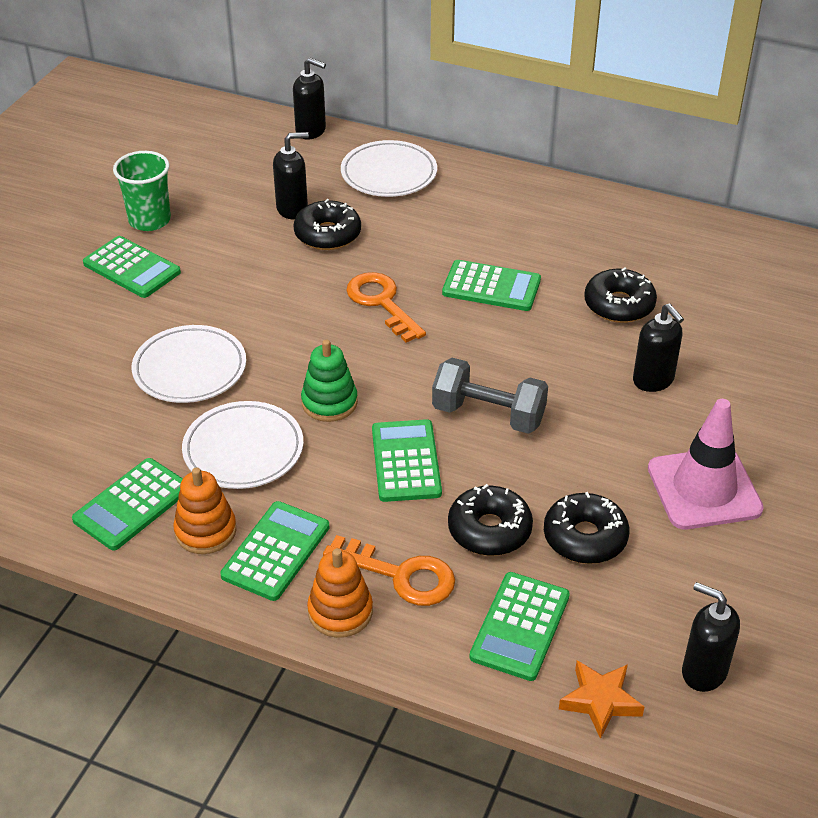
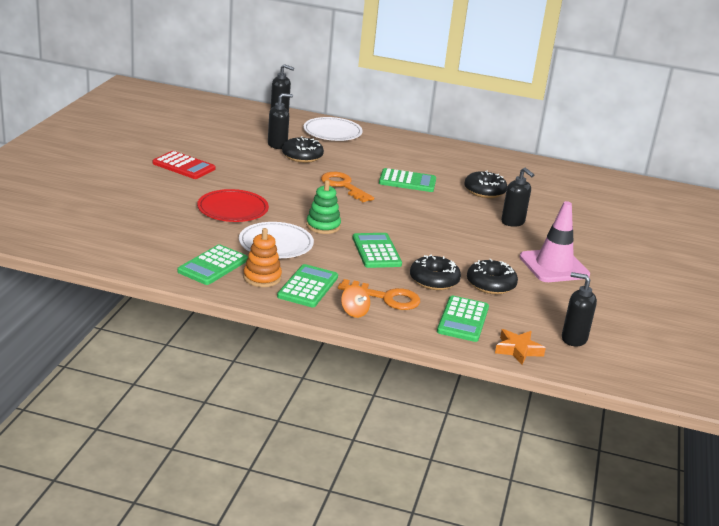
camera: 10 degrees left, 15 degrees down
(131, 268) = (183, 166): green calculator -> red calculator
(149, 220) = (189, 146): green cup -> none
(190, 369) = (233, 210): white plate -> red plate
(340, 612) = (354, 312): orange stacking toy -> orange spinning top
(488, 415) = (420, 233): grey dumbbell -> none

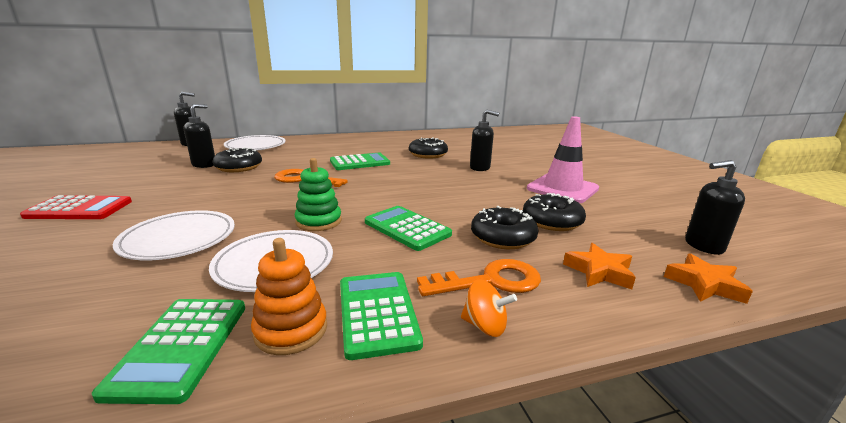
camera: 30 degrees left, 5 degrees down
(233, 210) = (179, 239): red plate -> white plate
(463, 319) = (599, 271): green calculator -> orange star

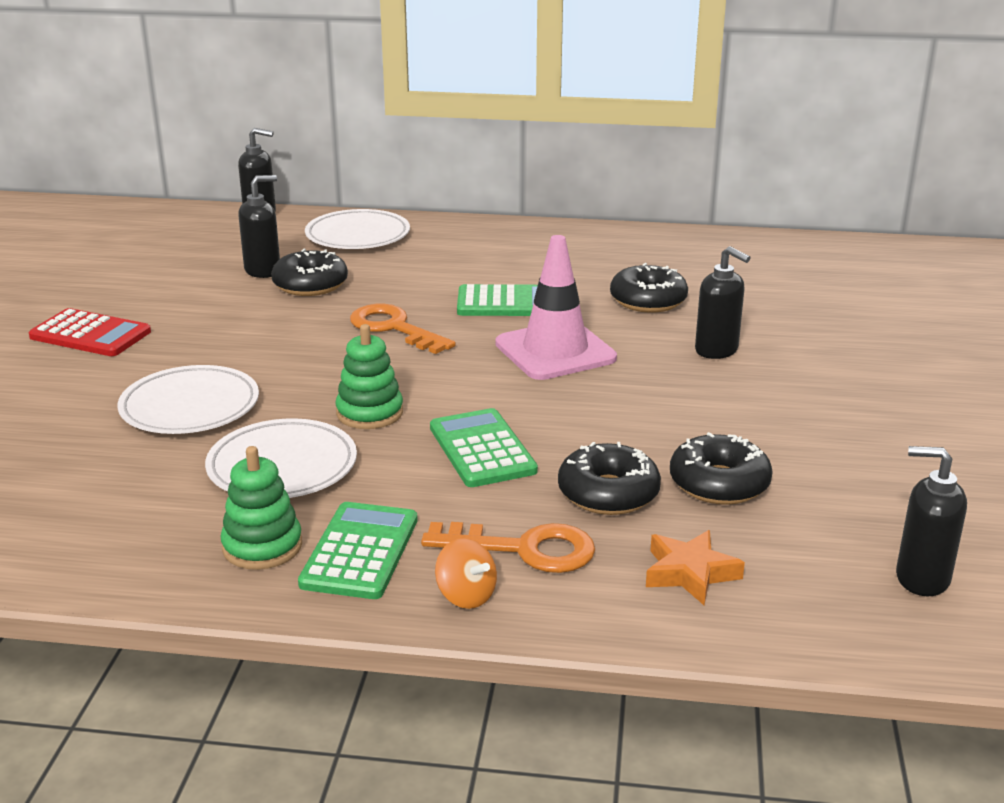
camera: 25 degrees right, 5 degrees up
(180, 347) = (157, 536): green calculator -> none
(291, 330) = (262, 546): orange stacking toy -> green stacking toy
(562, 189) = (821, 425): pink traffic cone -> pink traffic cone (555, 351)
(704, 284) = (823, 626): orange star -> none

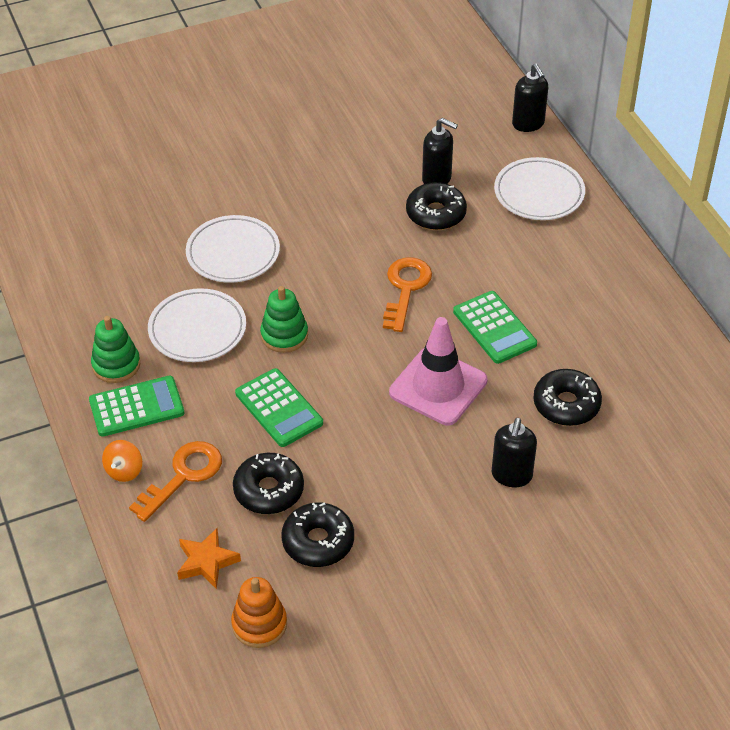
camera: 60 degrees right, 20 degrees up
(90, 334) = (284, 158): red calculator -> none
(482, 449) = (278, 408): green calculator -> green calculator turned 105 degrees clockwise
(524, 549) = (183, 476): orange key -> orange key turned 120 degrees counterclockwise
(824, 562) = (259, 624): none -> orange stacking toy
(921, 578) = (272, 679): black soap dispenser -> none

